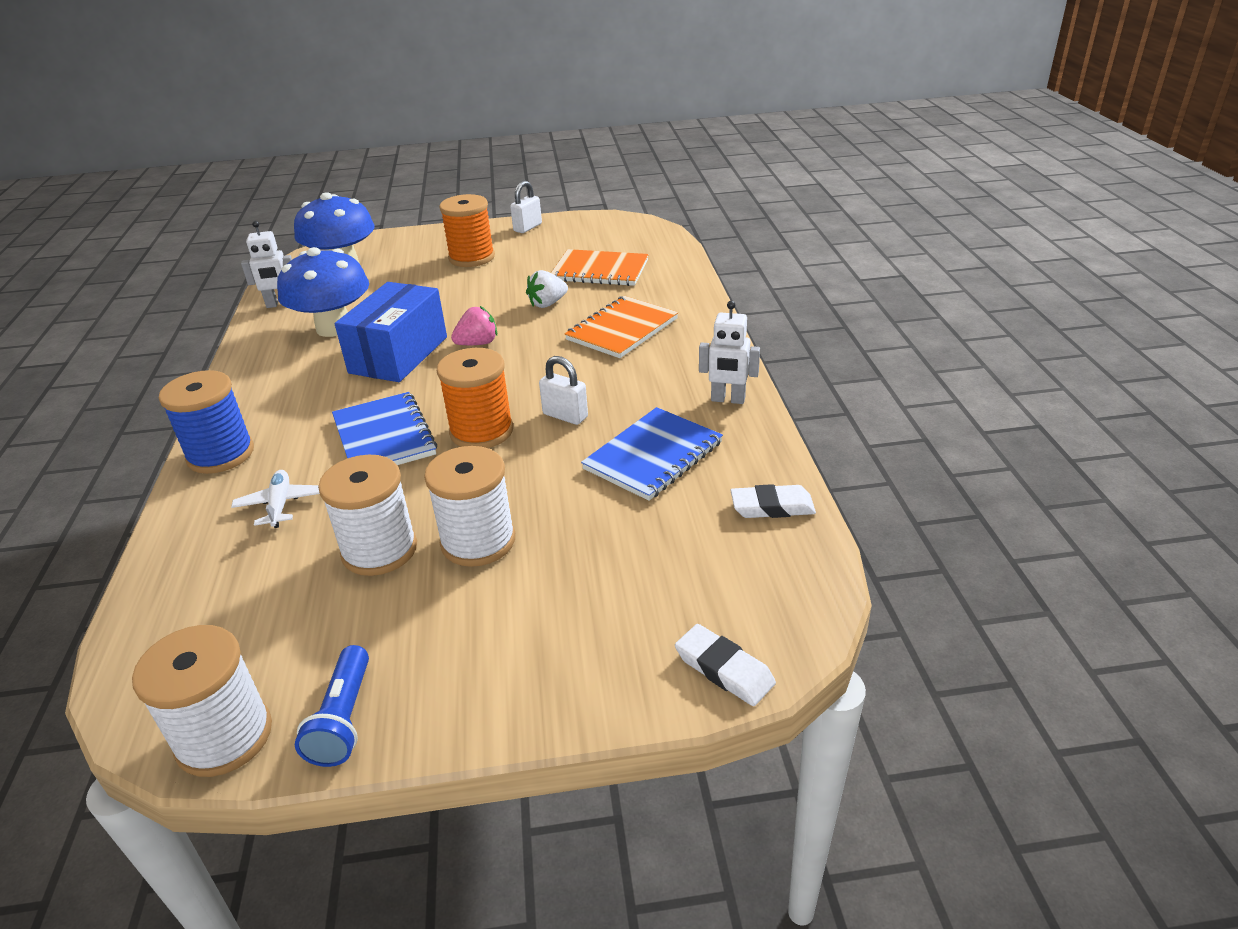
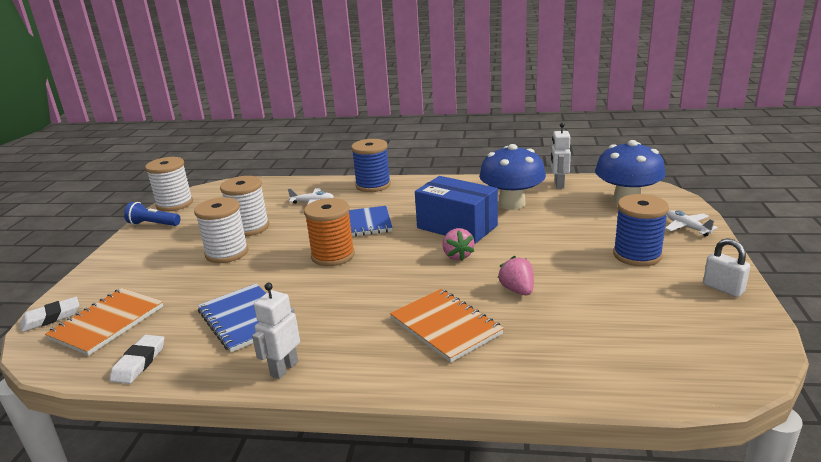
camera: 105 degrees right, 10 degrees down
(414, 239) = (687, 228): none -> white plane
(472, 258) = (637, 255): orange spool -> blue spool
(547, 304) = (517, 290): white strawberry -> pink strawberry
(565, 416) = (326, 287): white padlock -> none
(600, 270) = (589, 326): orange notebook -> orange notebook (107, 323)

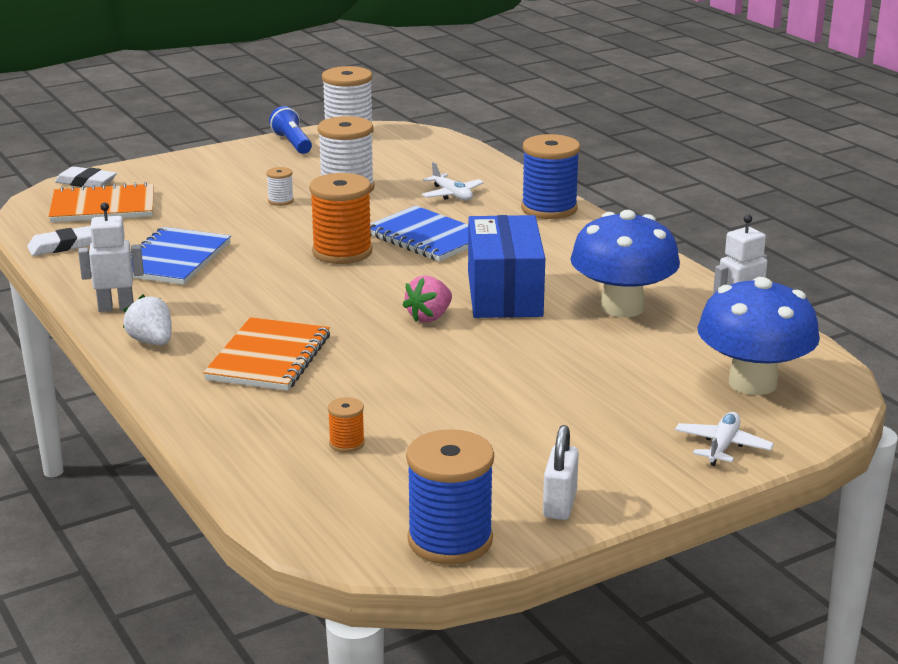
camera: 50 degrees right, 0 degrees up
(227, 253) = (280, 201): white spool -> white spool, size x0.46
(362, 369) = (152, 342): none -> white strawberry
(517, 290) = (391, 374): pink strawberry -> none
(595, 334) = (347, 443): none -> orange spool
(637, 255) = (581, 427): blue spool -> blue spool (450, 540)

